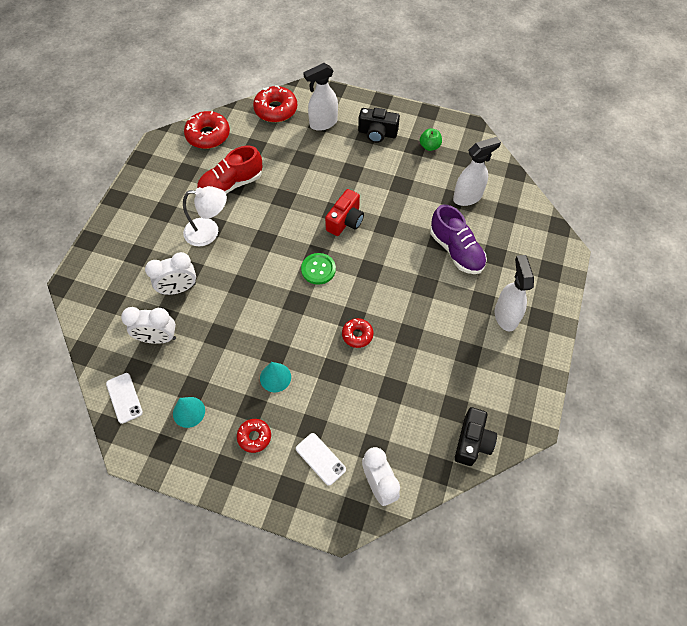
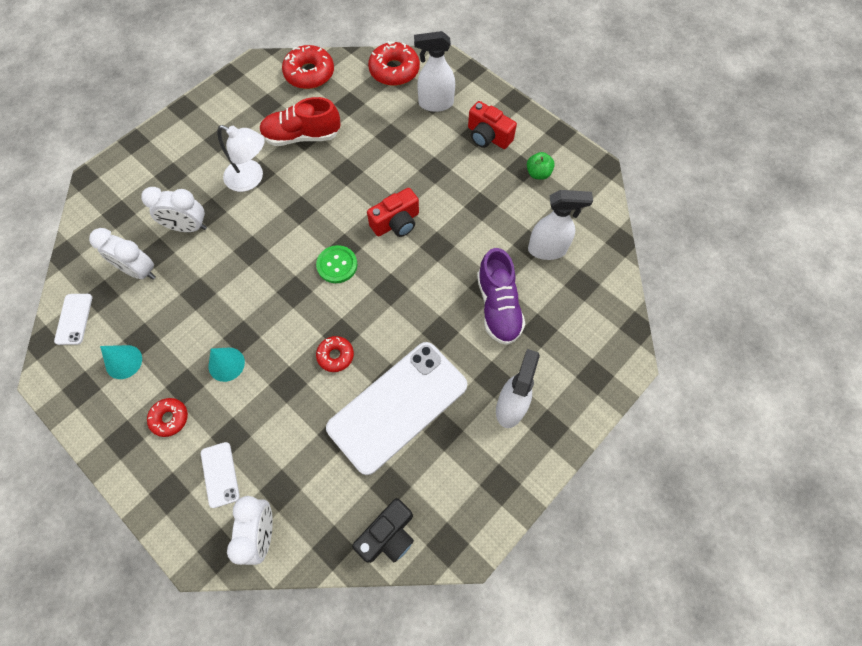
camera: 25 degrees right, 5 degrees up
(377, 133) = (488, 136): black camera -> red camera
(425, 350) = (397, 406): none -> white phone

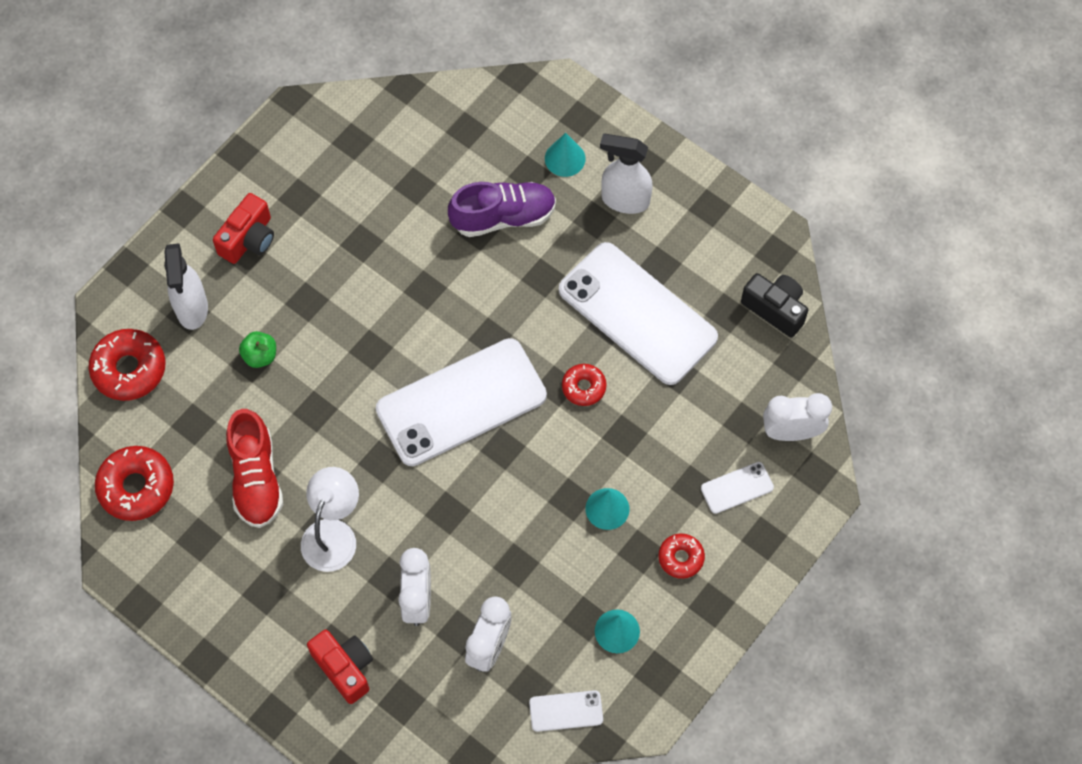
camera: 95 degrees left, 0 degrees up
(337, 265) = (461, 403): green button -> white phone
(396, 223) = (394, 340): red camera -> red camera (344, 668)
(538, 173) = (307, 178): green apple -> green apple (260, 356)
(547, 249) = (421, 166): white spray bottle -> none
(554, 360) = (565, 158): none -> turquoise cone

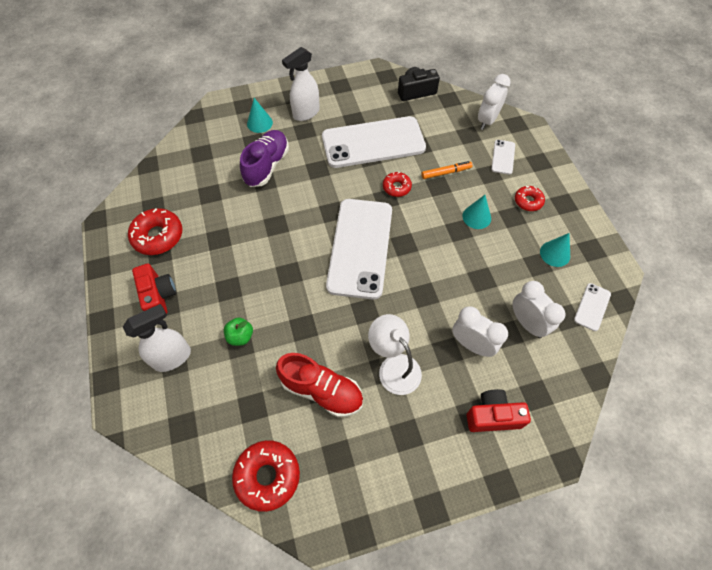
camera: 55 degrees left, 5 degrees down
(129, 369) = (178, 425): red donut -> red donut (158, 236)
(192, 309) = (173, 357): white spray bottle -> white spray bottle turned 60 degrees counterclockwise
(653, 432) = (446, 173): none -> orange marker

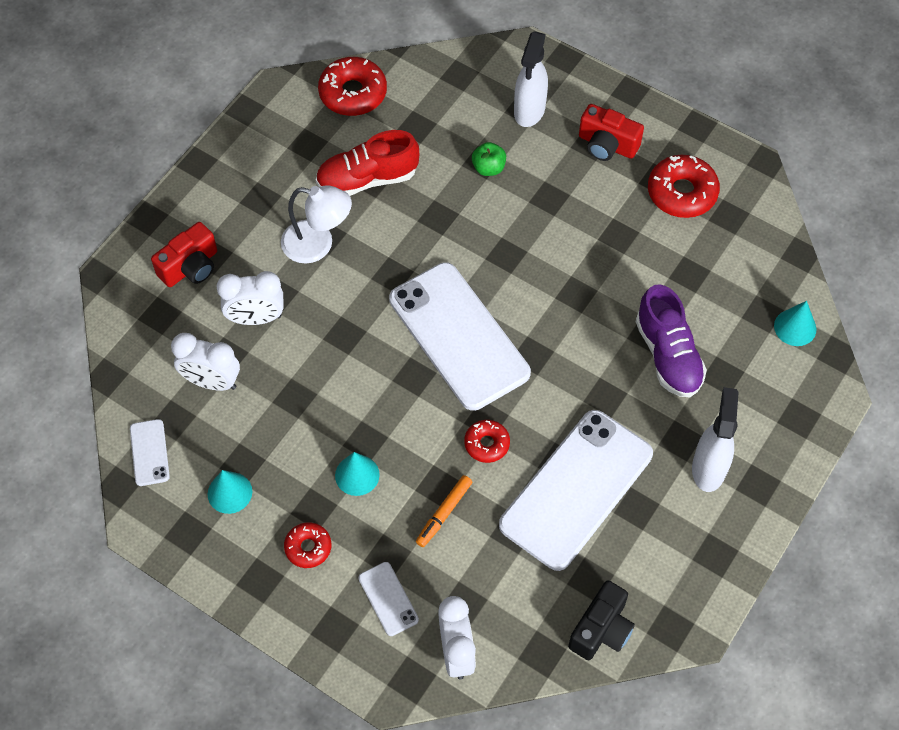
camera: 140 degrees right, 0 degrees up
(259, 123) = (747, 407): turquoise cone -> turquoise cone (795, 327)

